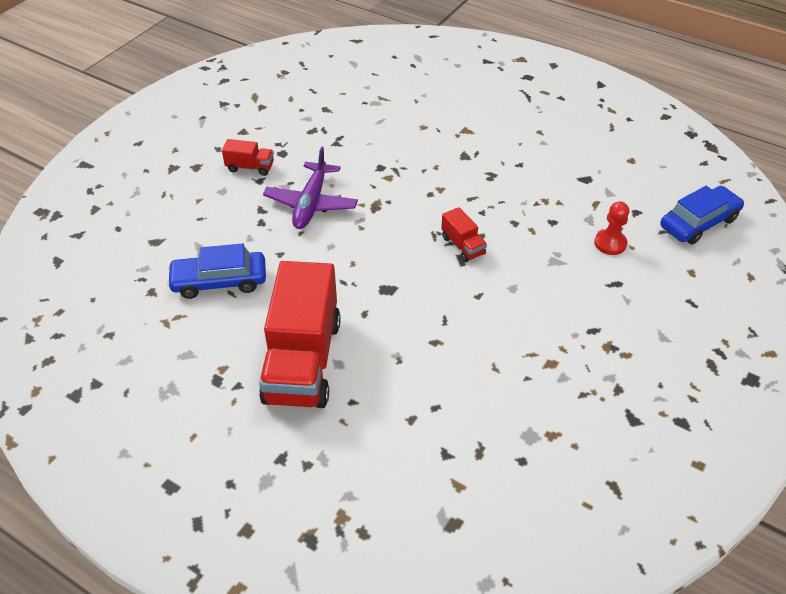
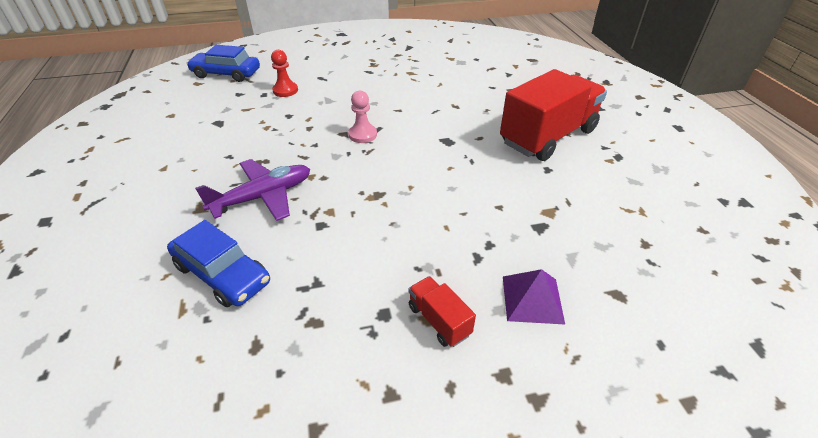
camera: 135 degrees left, 5 degrees down
(207, 207) = (532, 299): none -> purple pyramid
(219, 281) = (572, 215): blue car -> blue car (222, 274)
(311, 204) = (425, 232): purple plane -> purple plane (263, 197)
(462, 245) = (362, 135): red truck -> pink pawn

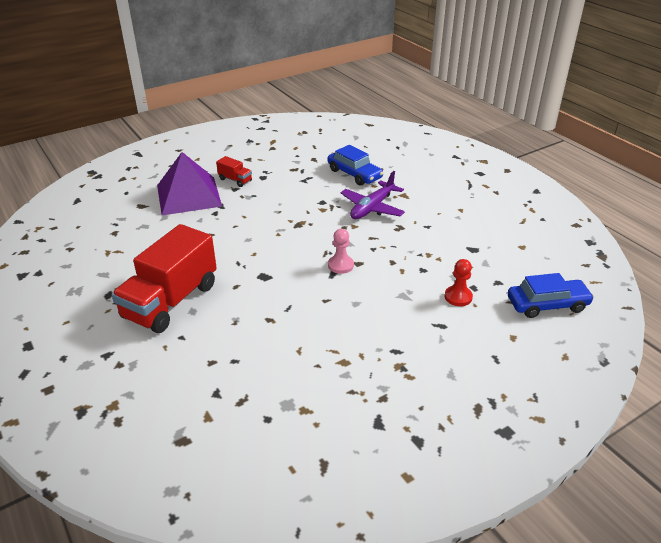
camera: 160 degrees right, 5 degrees down
(222, 274) = (354, 174): blue car -> blue car turned 150 degrees counterclockwise
(532, 299) = (189, 195): purple pyramid -> purple pyramid, size x1.97

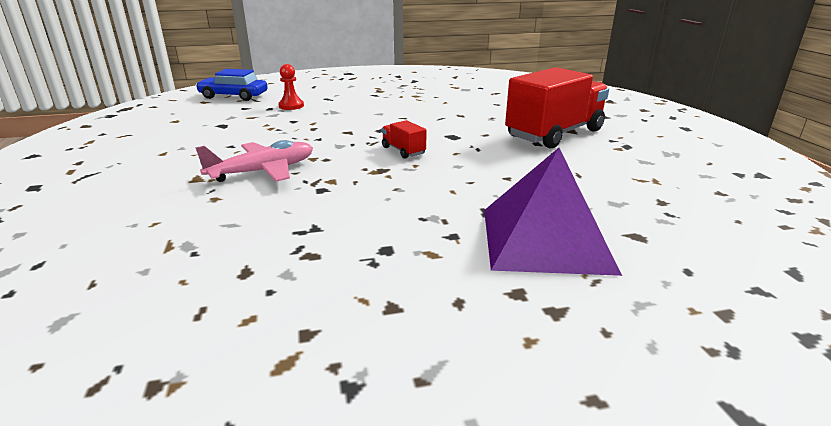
camera: 160 degrees left, 10 degrees down
(235, 180) = (445, 254): red truck -> red truck (403, 151)
(340, 265) = (367, 132): pink pawn -> none
(354, 174) = (215, 222): blue car -> none
(372, 208) = (263, 171): purple plane -> pink plane

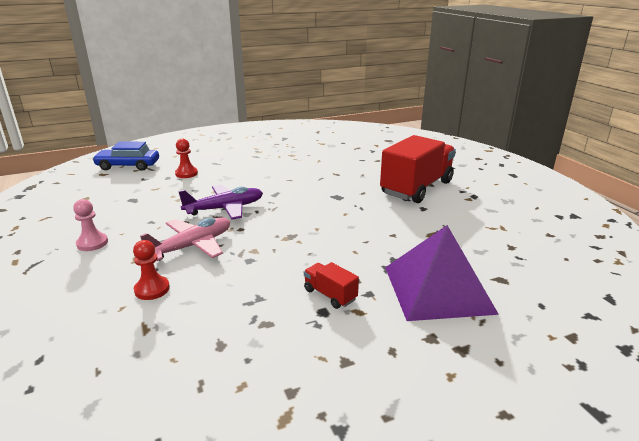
camera: 10 degrees left, 0 degrees up
(158, 160) = (92, 243): none -> pink pawn
(197, 208) = (152, 289): none -> red pawn
(317, 139) = (225, 208): none -> purple plane
(403, 151) = (302, 215): red truck -> red truck (330, 295)

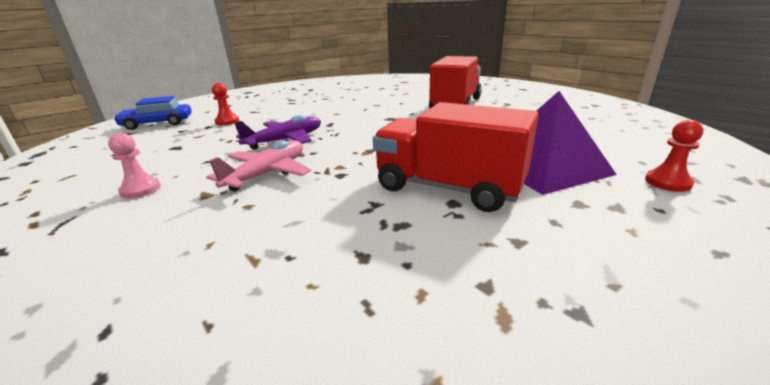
camera: 15 degrees left, 0 degrees up
(152, 289) = (241, 219): red pawn -> red pawn (667, 182)
(330, 295) = (448, 188): red truck -> red truck, size x2.33

